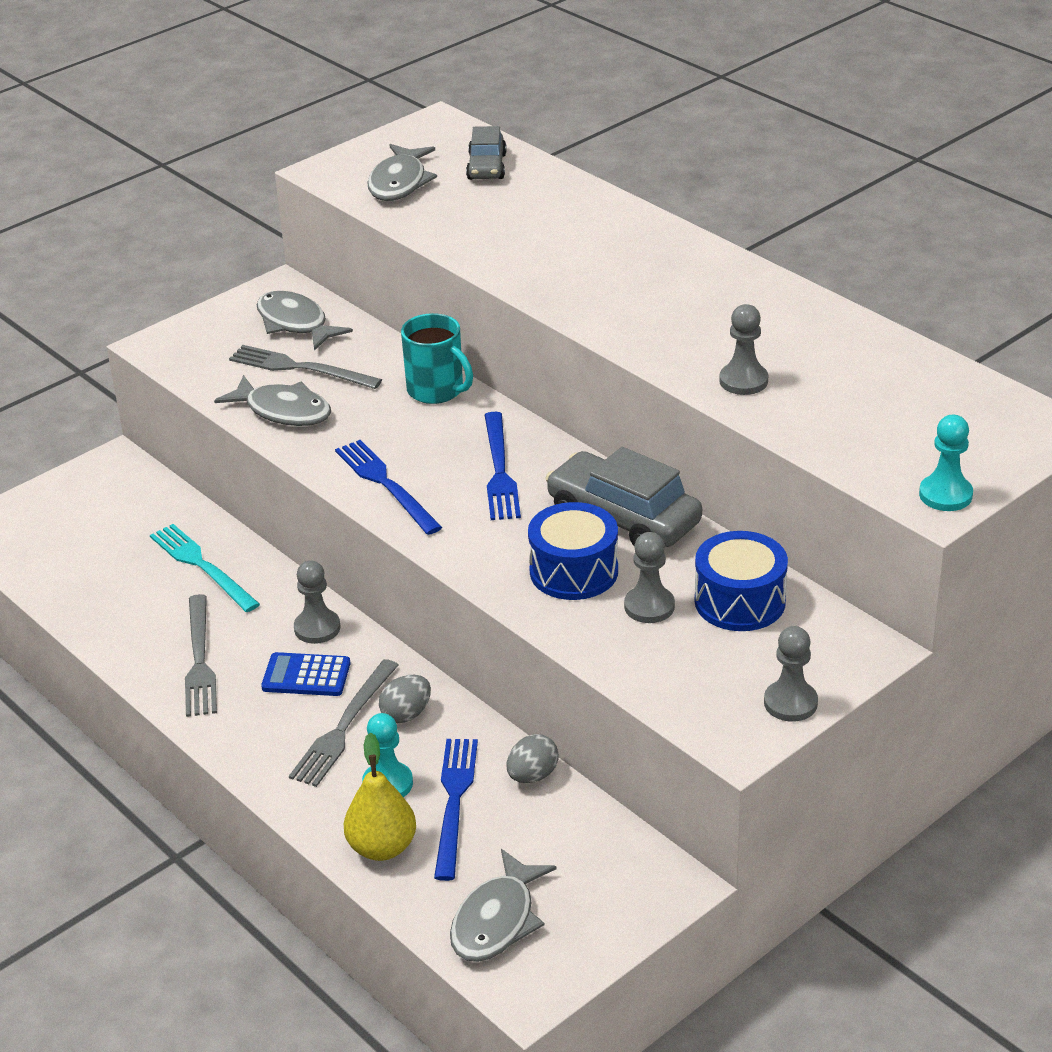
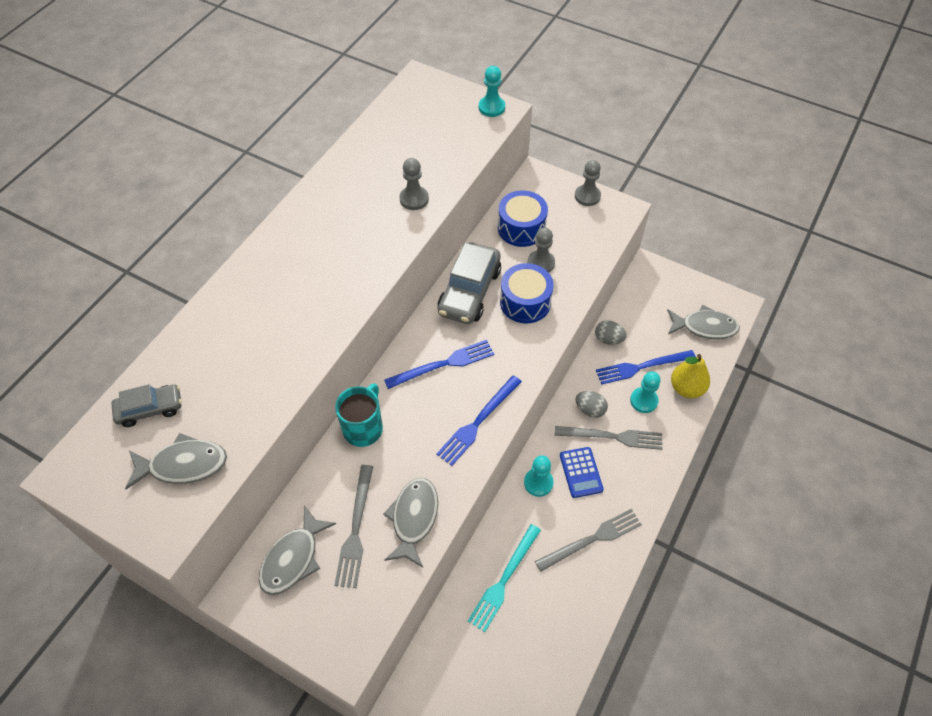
camera: 110 degrees left, 20 degrees up
(317, 628) = (538, 483): grey pawn -> turquoise pawn

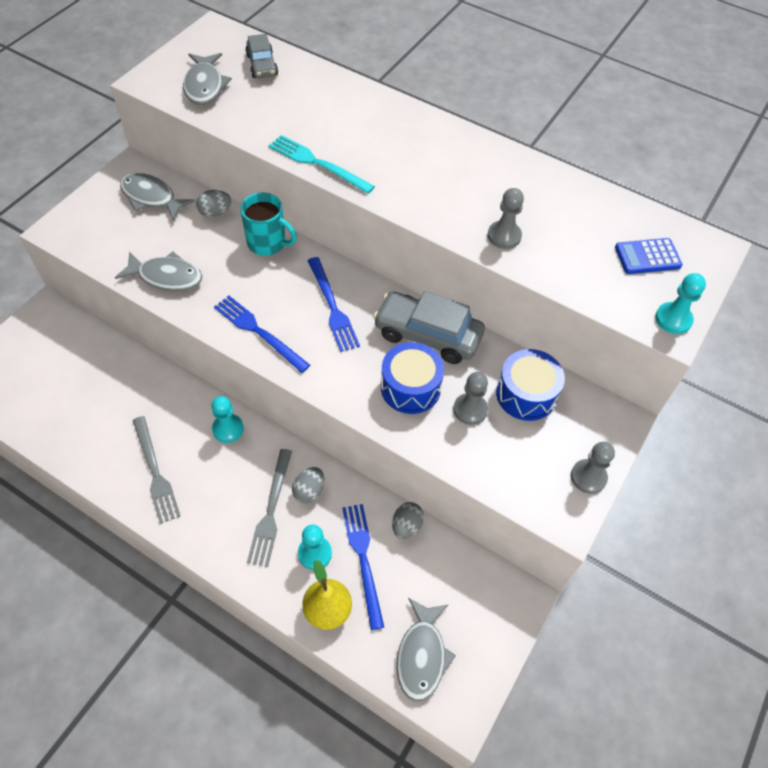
camera: 90 degrees right, 0 degrees up
(318, 485) = (215, 212): none -> grey egg
(355, 529) = (166, 237): grey fork -> none
(504, 580) = (133, 390): turquoise fork -> turquoise fork (317, 163)
(581, 472) = (232, 471): blue calculator -> blue calculator (647, 257)

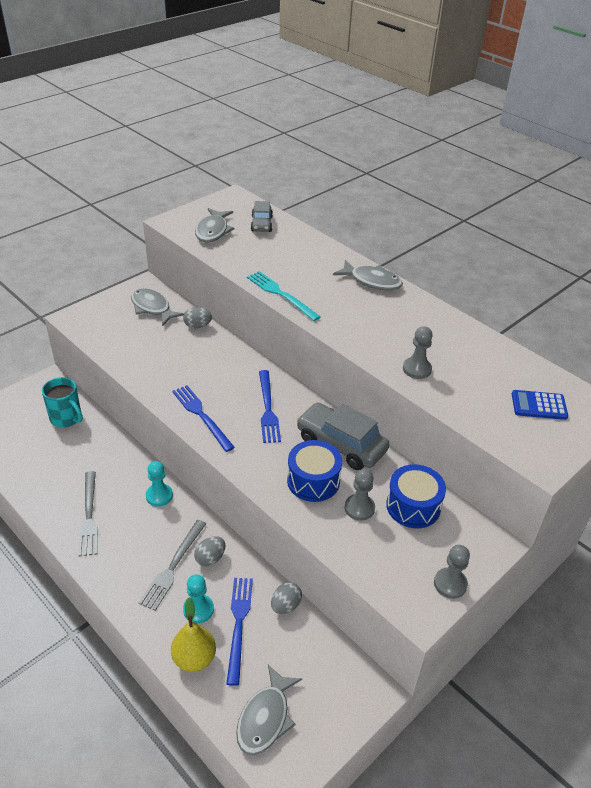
camera: 15 degrees right, 15 degrees down
(166, 277) = (143, 364): grey fish -> grey fish (372, 281)
(268, 243) = (231, 354): turquoise mug -> turquoise mug (66, 418)
(673, 319) = (547, 456): turquoise pawn -> none

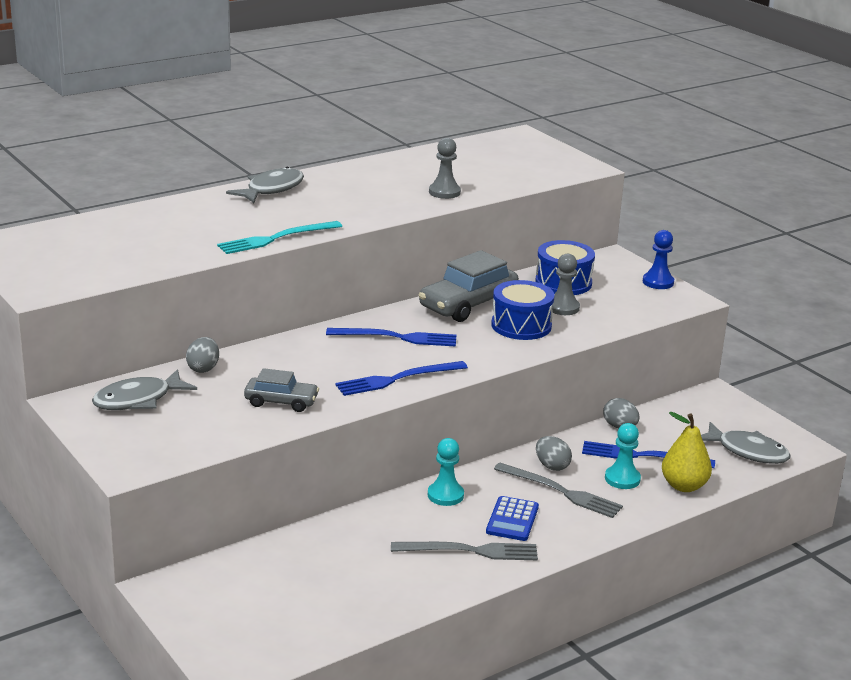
camera: 80 degrees left, 15 degrees down
(66, 418) = (263, 569): turquoise mug -> none
(213, 231) = (89, 264): grey fish -> none
(261, 224) = (91, 232): grey car -> grey car (281, 402)
(450, 584) = (658, 282): grey pawn -> blue pawn
(539, 405) = (511, 155): blue calculator -> blue calculator (512, 519)

